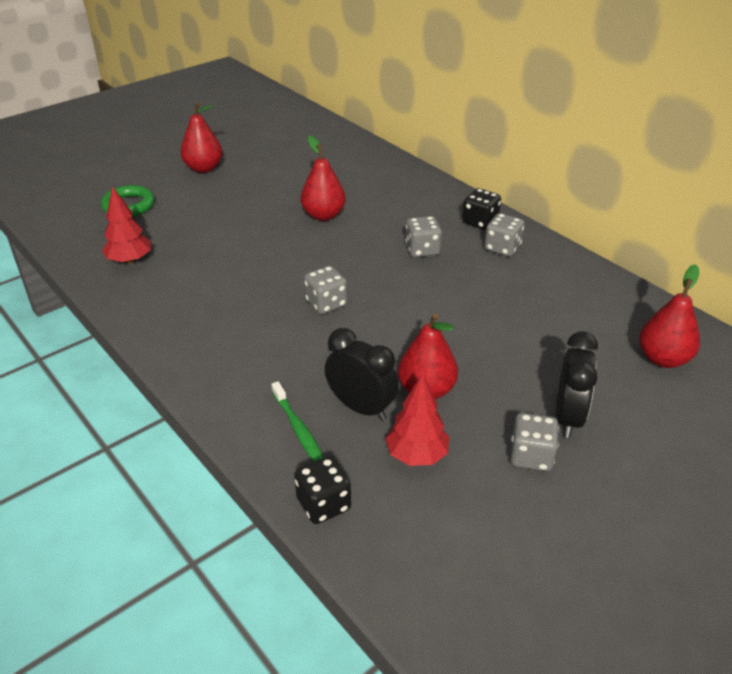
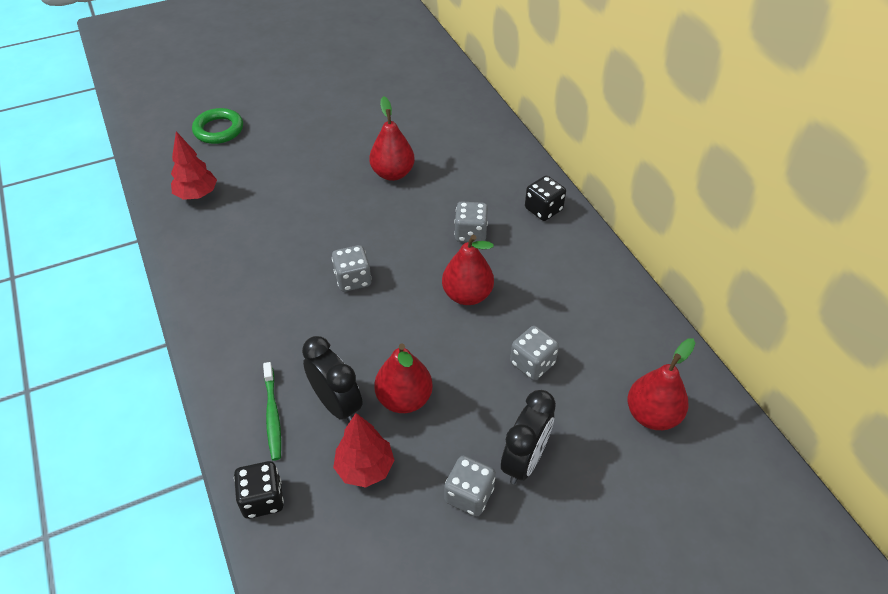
camera: 15 degrees right, 10 degrees up
(204, 168) = (303, 96): red pear -> red pear (467, 295)
(502, 248) = (551, 246): grey dice -> grey dice (532, 363)

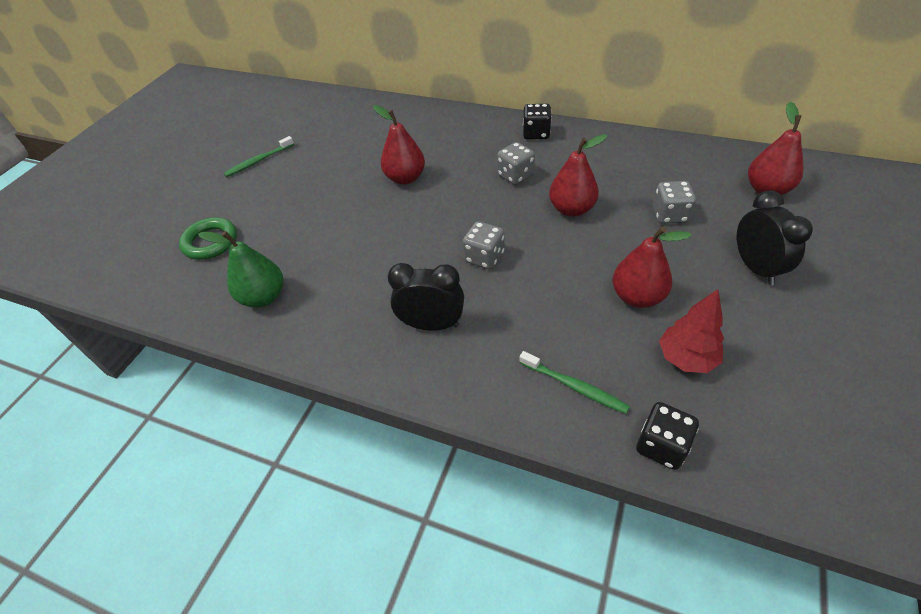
camera: 40 degrees left, 0 degrees up
(197, 195) = (263, 297): red tree -> green pear
(322, 85) = (259, 161): none -> green toothbrush
(337, 404) = (604, 339): black clock -> black clock (431, 324)
(469, 495) = (763, 314): grey dice -> none

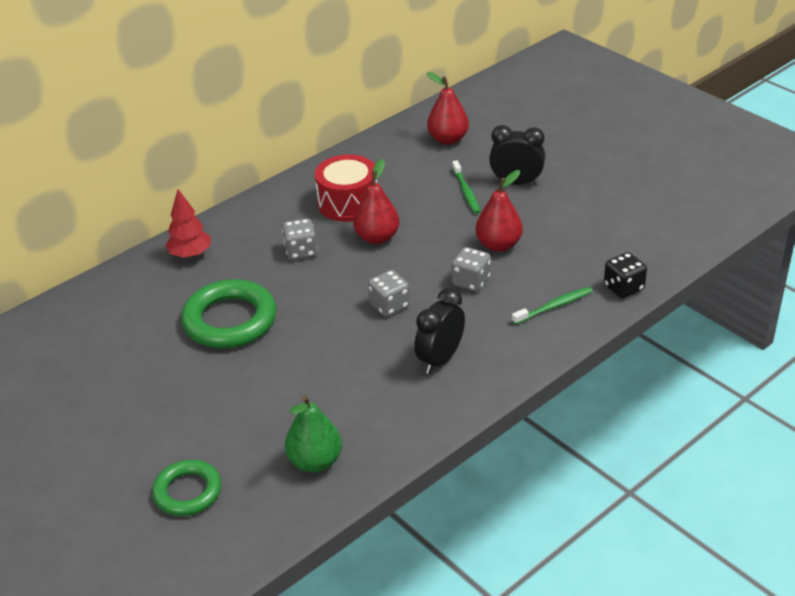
camera: 65 degrees left, 10 degrees down
(259, 161) = (70, 426): green toothbrush -> green toothbrush (466, 191)
(405, 178) = (230, 320): red pear -> green ring
(536, 133) = (253, 217): black dice -> none
(602, 172) = (348, 203): none -> red drum
(669, 215) = (431, 193): grey dice -> grey dice (471, 281)
(686, 358) = (567, 248): red tree -> red tree (190, 254)

